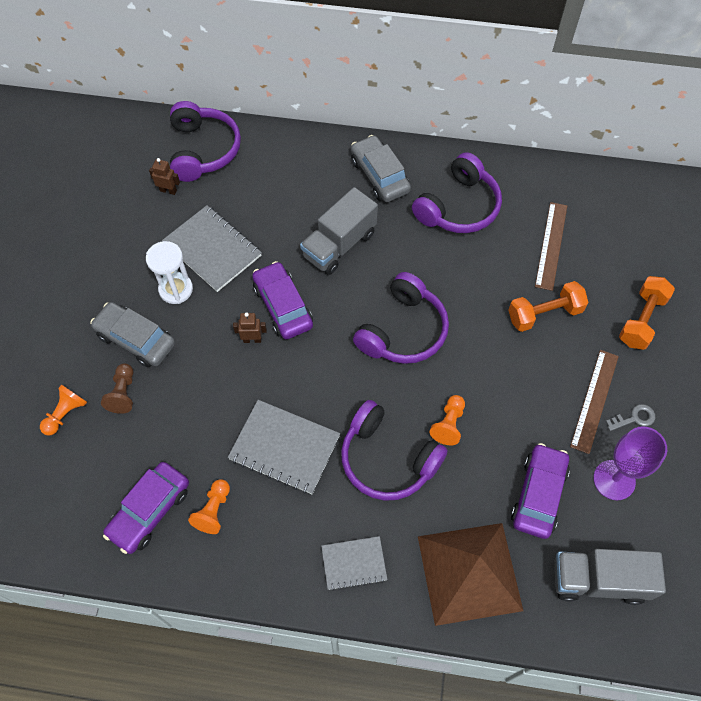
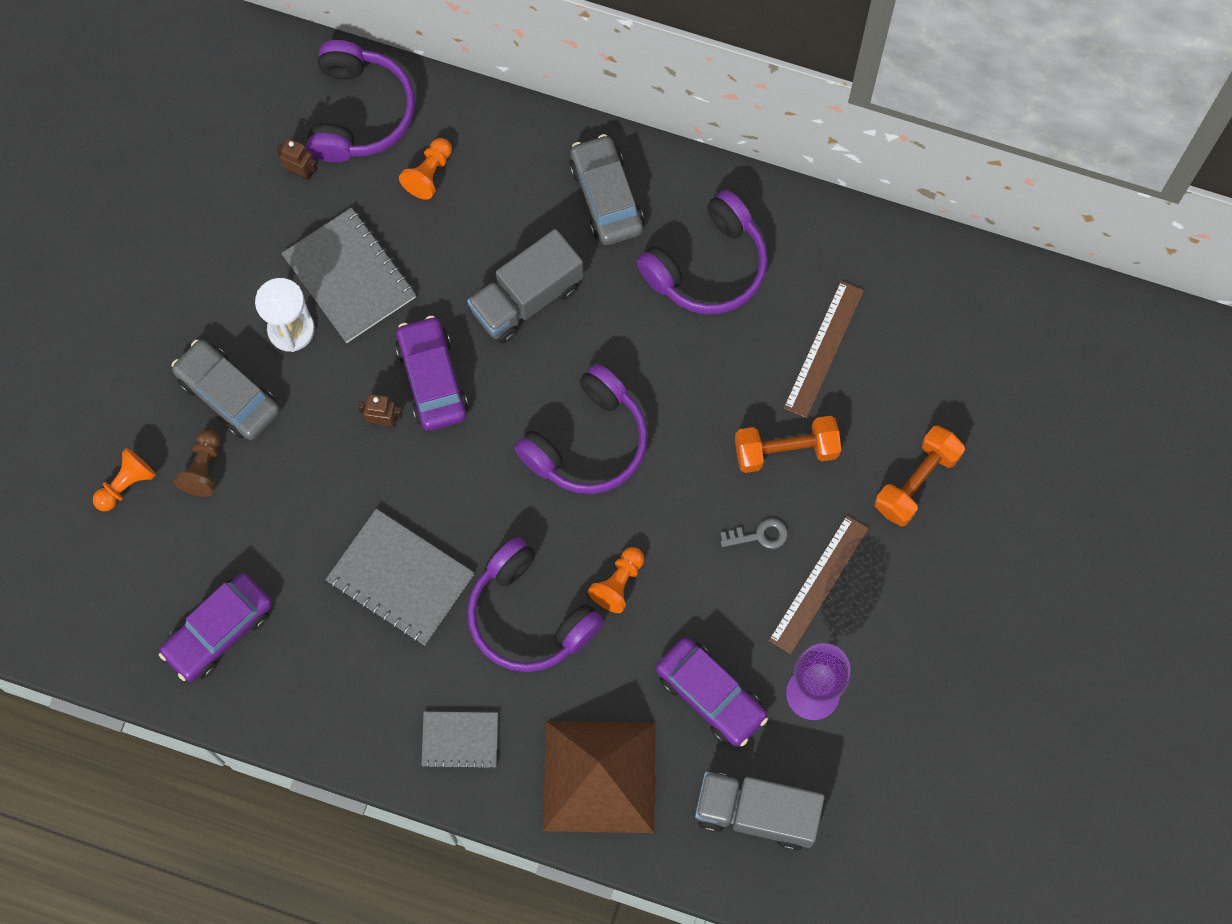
camera: 10 degrees right, 10 degrees up
(213, 510) = (298, 644): orange pawn -> orange pawn (429, 174)
(538, 494) = (710, 695): purple car -> purple car turned 105 degrees clockwise
(634, 418) = (863, 617): grey key -> grey key (759, 535)

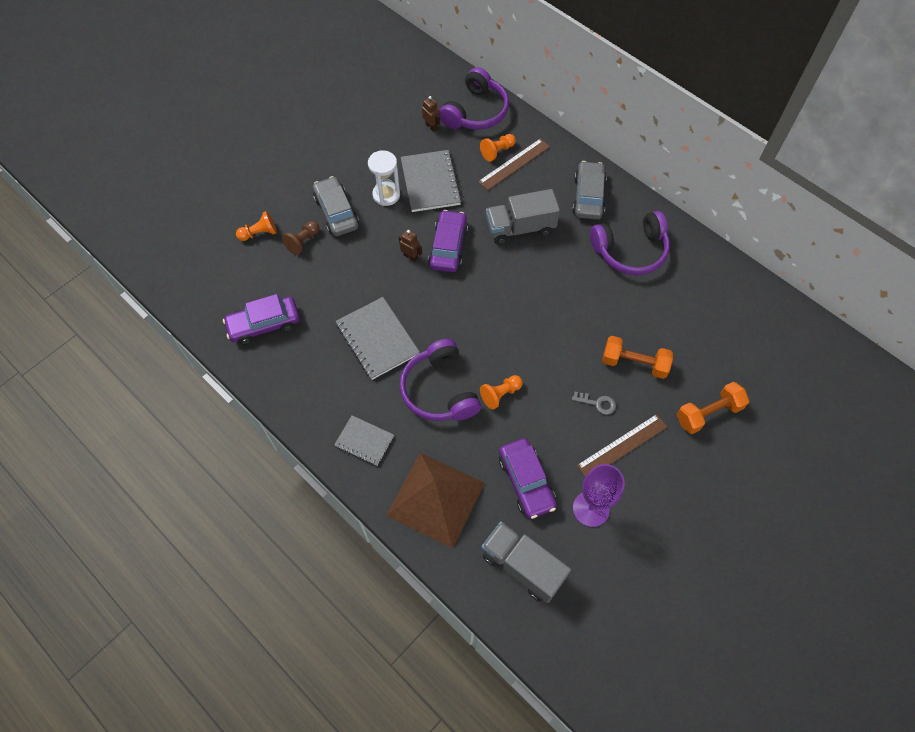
camera: 25 degrees right, 10 degrees down
(588, 442) = (519, 312): purple headphones -> none
(824, 349) = (680, 318): brown ruler -> brown ruler (514, 164)

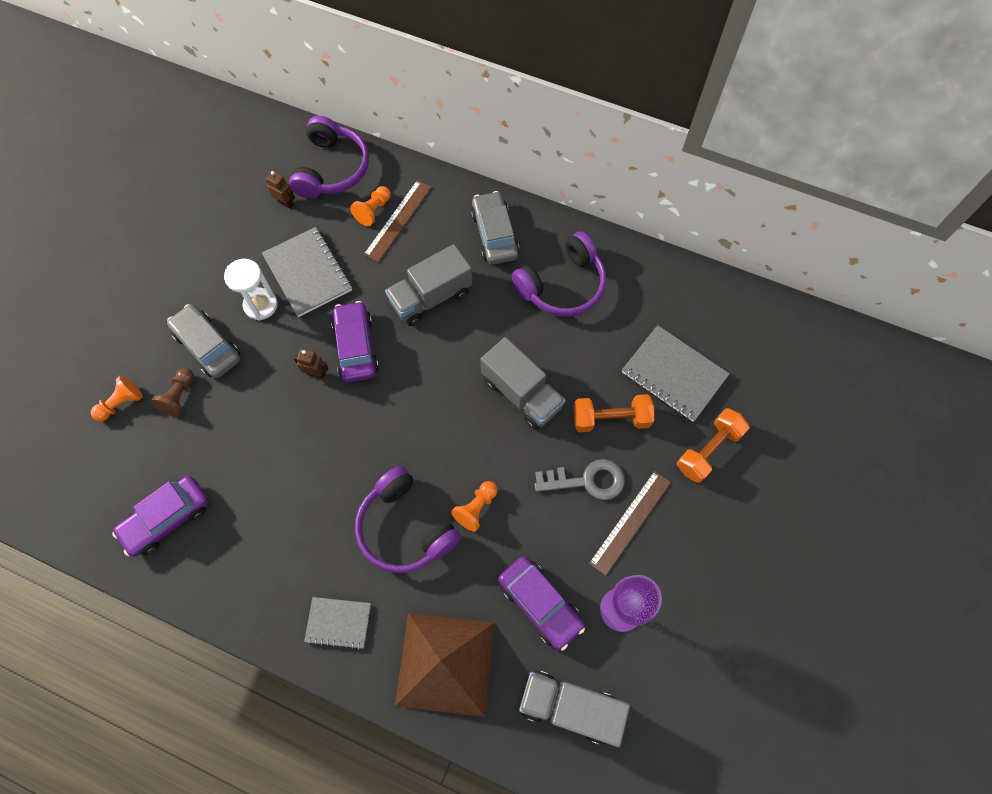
camera: 20 degrees left, 5 degrees up
(377, 339) = (311, 490): grey notebook -> grey notebook (673, 374)
(567, 321) = (521, 393): none -> grey truck
(597, 403) = (586, 481): grey key -> grey key, size x1.75

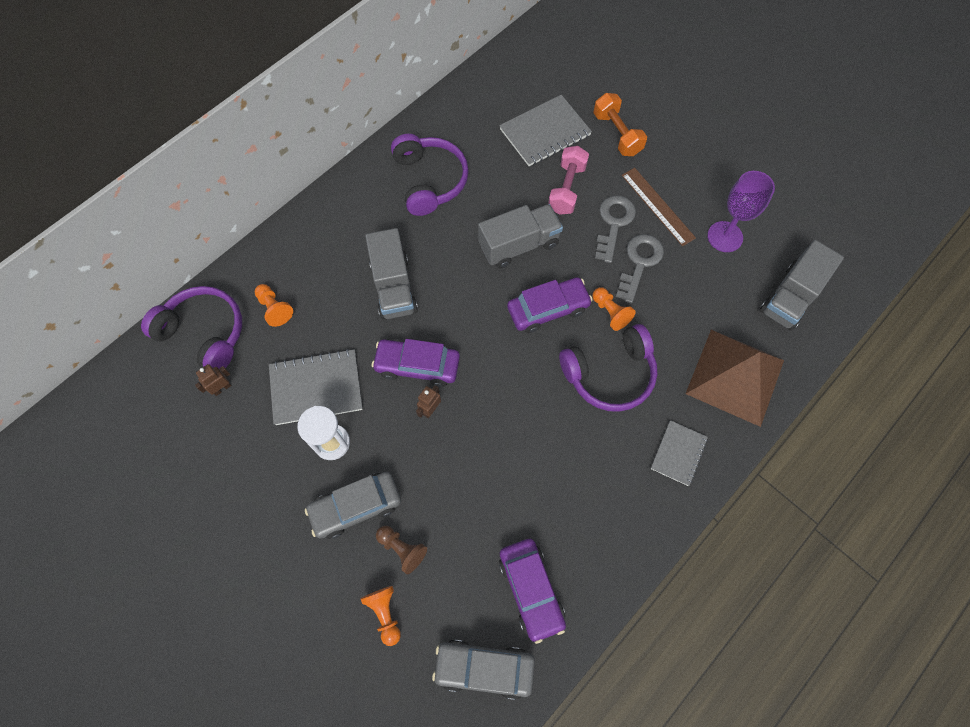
camera: 70 degrees left, 0 degrees up
(398, 220) = (297, 290): brown ruler -> none
(494, 234) = (353, 215): grey car -> grey car (484, 668)
(540, 603) = (705, 291): purple car -> purple car (548, 309)
(548, 522) = (639, 263): none -> grey key
(610, 419) = (566, 189): orange dumbbell -> pink dumbbell

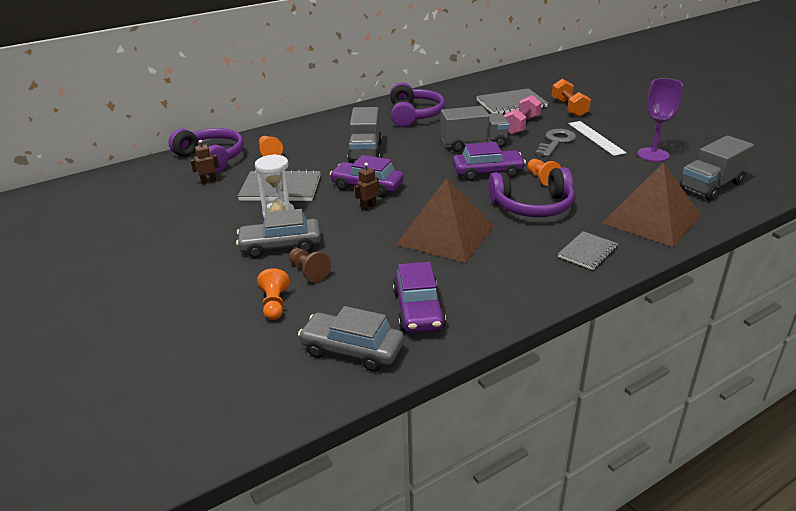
camera: 15 degrees right, 35 degrees down
(528, 449) = (446, 234): none -> brown pyramid
(639, 263) = (574, 160): grey key -> none
(658, 206) = (596, 138): brown ruler -> white ruler

